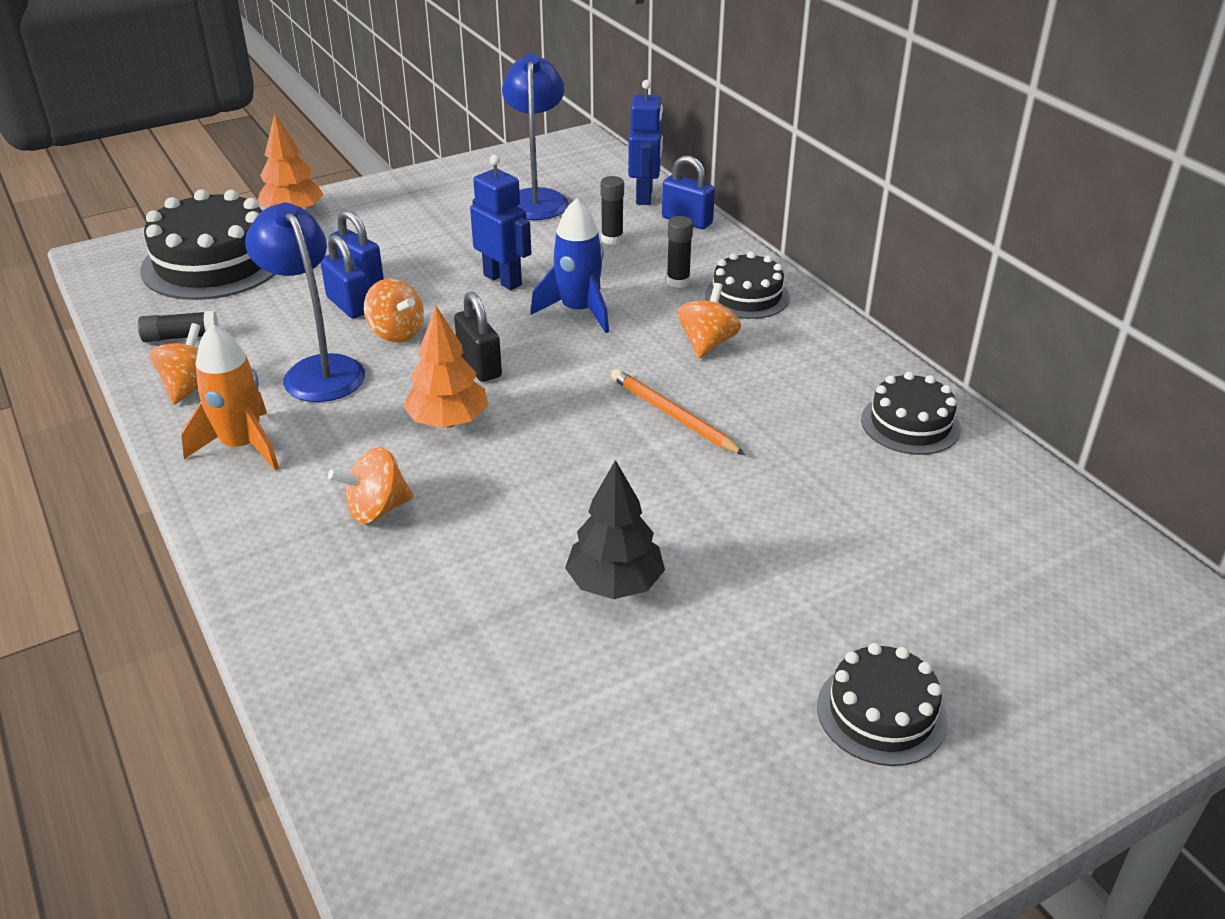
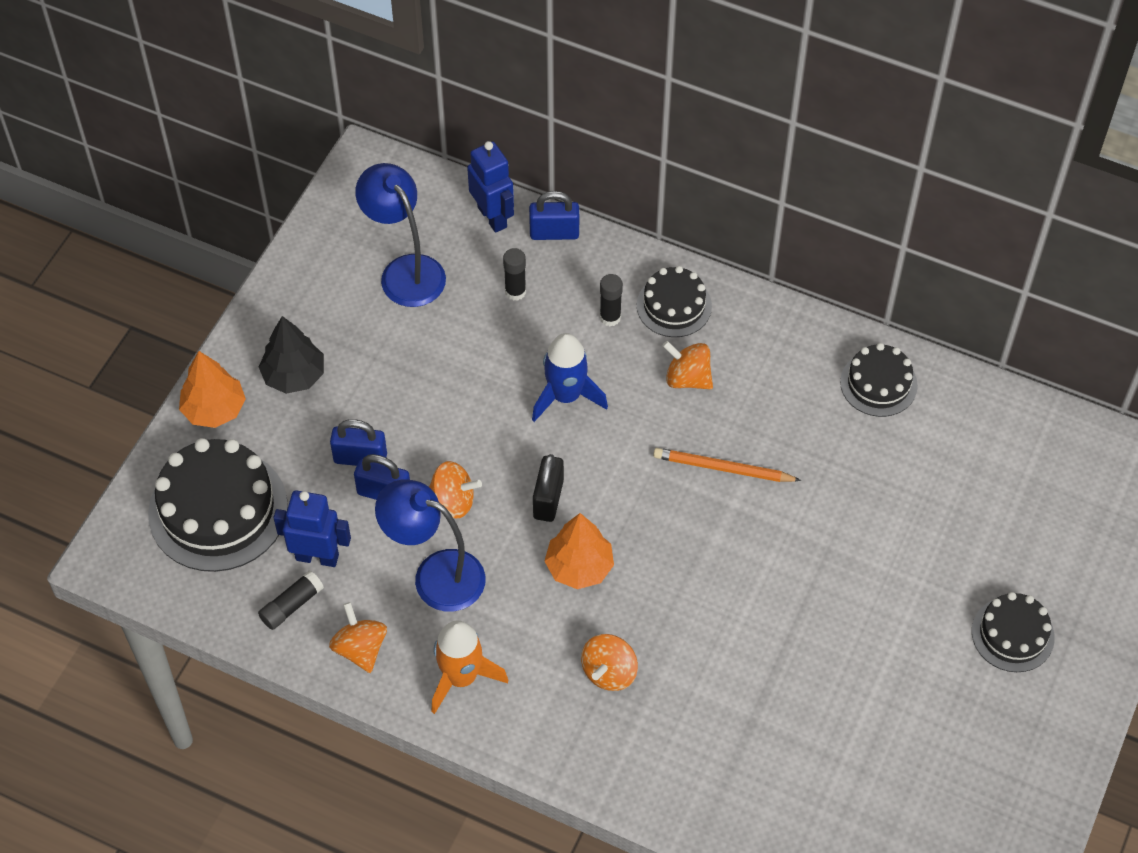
camera: 35 degrees left, 20 degrees up
(479, 366) = (548, 499): black padlock -> black padlock turned 75 degrees clockwise
(503, 280) = (475, 393): blue robot -> blue robot (317, 557)
(615, 584) = (805, 636): black tree -> black tree (294, 375)
(707, 343) = (687, 378): orange spinning top -> orange spinning top turned 45 degrees counterclockwise

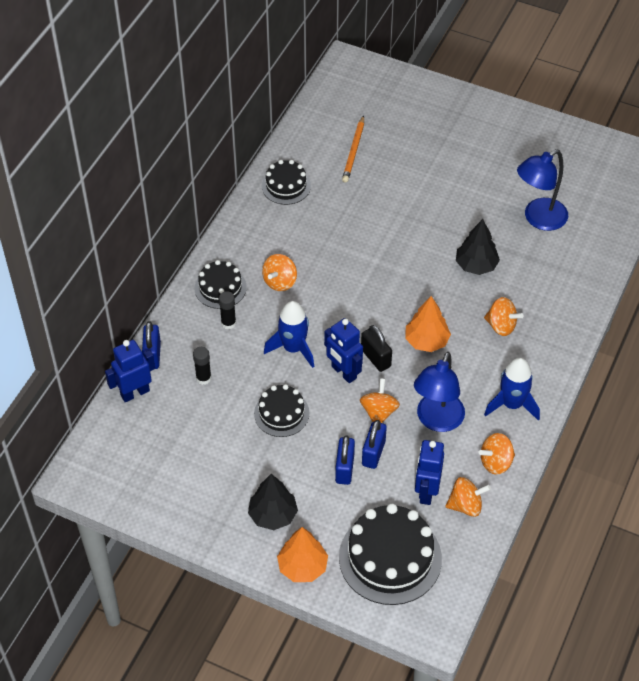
camera: 90 degrees left, 5 degrees down
(291, 605) = (466, 505): black glue stick -> orange spinning top
(405, 271) = (180, 447): blue lamp -> blue lamp (538, 219)
(461, 677) = (512, 404): orange rocket -> blue rocket
(522, 458) = (343, 372): none -> blue robot
(548, 499) = (375, 358): black padlock -> black padlock turned 45 degrees clockwise
(723, 468) = (350, 265): orange pencil -> orange pencil (353, 151)
(730, 643) = (476, 265): none -> black tree
(1012, 634) = (460, 137): black cake -> black cake (281, 413)

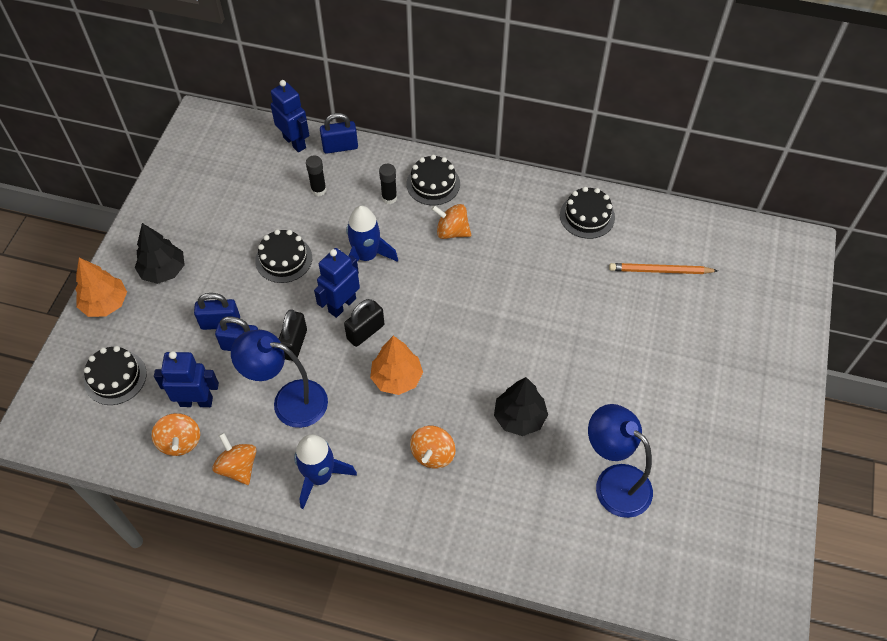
camera: 80 degrees right, 5 degrees up
(379, 412) = (294, 344): orange spinning top -> black padlock
(390, 558) = (115, 377): black cake -> black cake, size x0.57

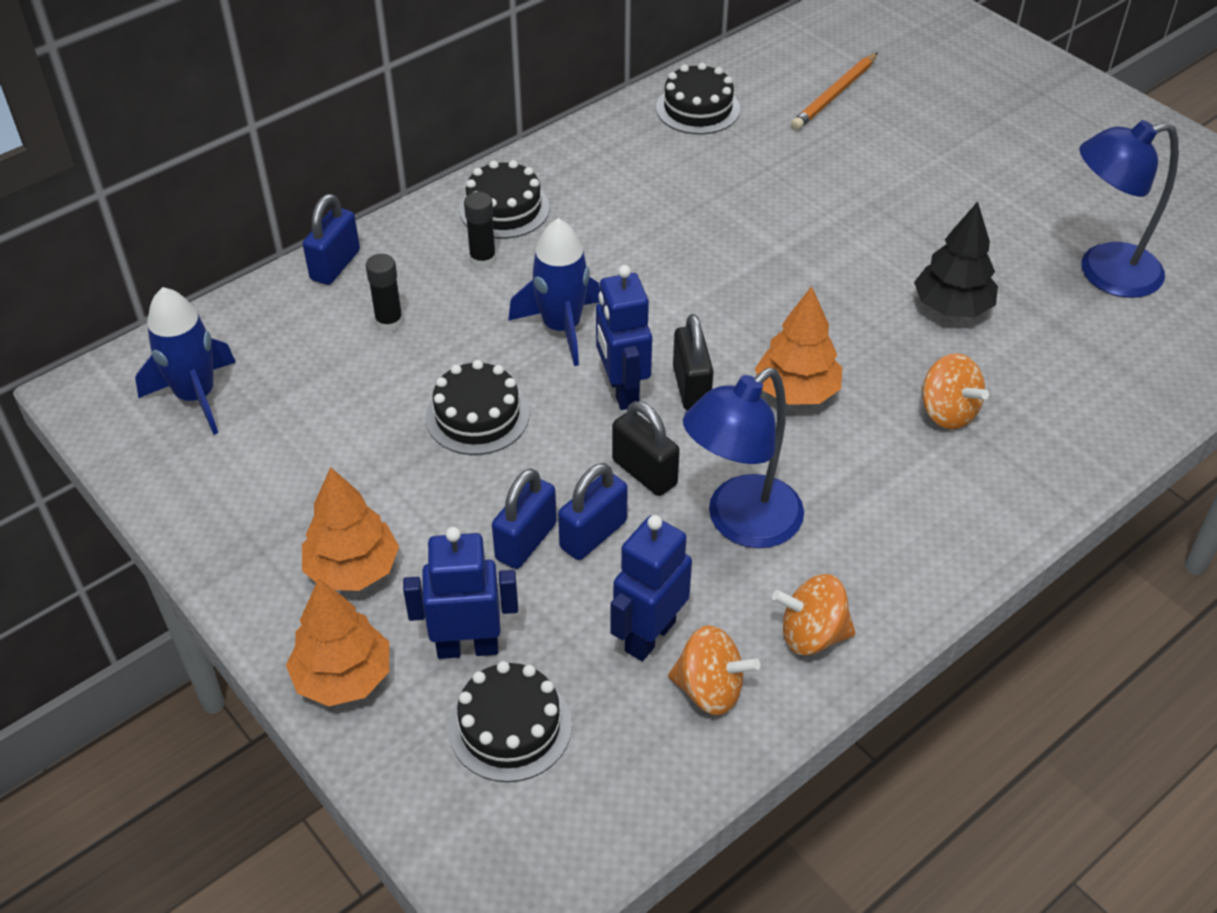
camera: 55 degrees left, 10 degrees down
(163, 271) = (353, 569): black tree -> orange tree
(295, 142) = (270, 307): blue robot -> blue robot (467, 647)
(320, 476) = (898, 546): blue rocket -> blue rocket (196, 396)
(452, 231) = (603, 229): orange spinning top -> none

